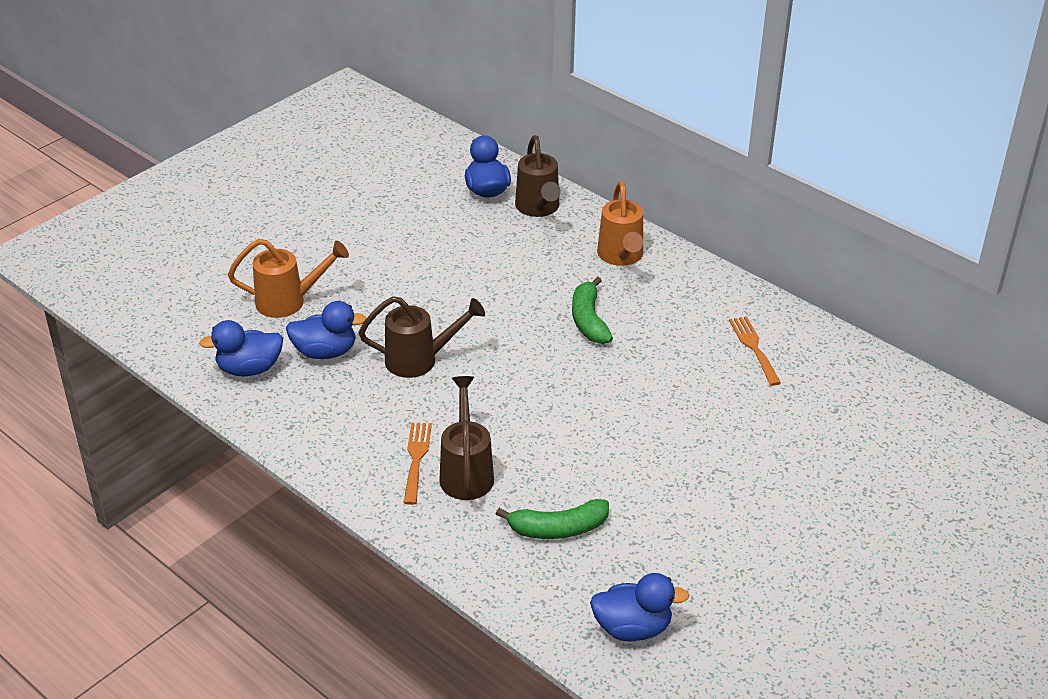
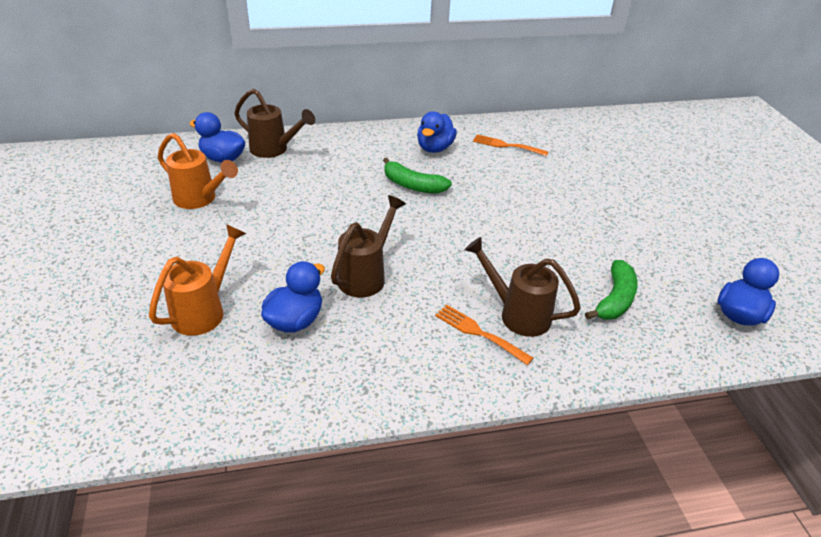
camera: 55 degrees left, 0 degrees up
(249, 369) = (259, 379): blue duck -> blue duck (435, 148)
(621, 257) = (366, 146): orange watering can -> orange watering can (200, 199)

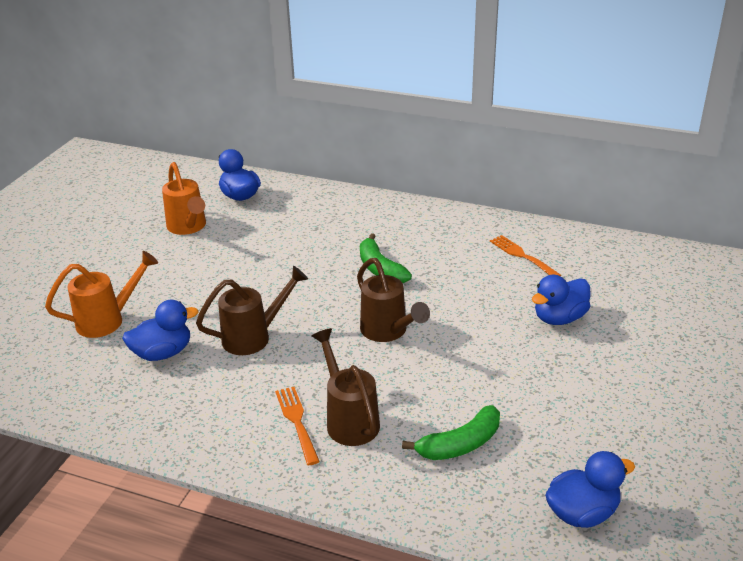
camera: 35 degrees right, 5 degrees down
(274, 150) = (290, 199): brown watering can -> brown watering can (388, 332)
(435, 148) = (442, 238): blue duck -> blue duck (559, 318)

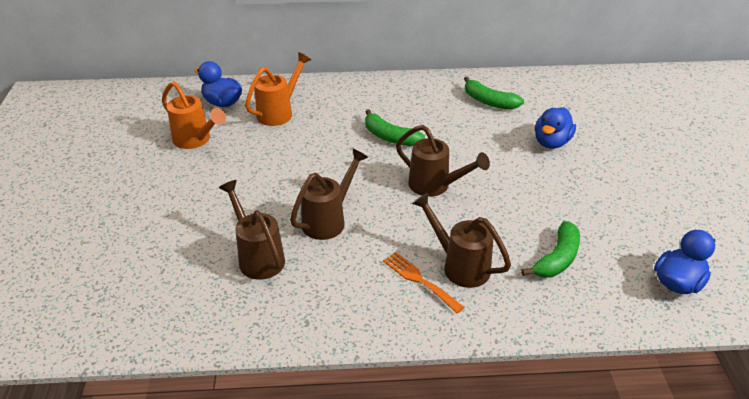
camera: 25 degrees left, 5 degrees up
(108, 320) = (182, 241): orange watering can -> orange watering can (279, 112)
(163, 353) = (258, 256): blue duck -> brown watering can
(522, 256) = (489, 101): orange fork -> green banana

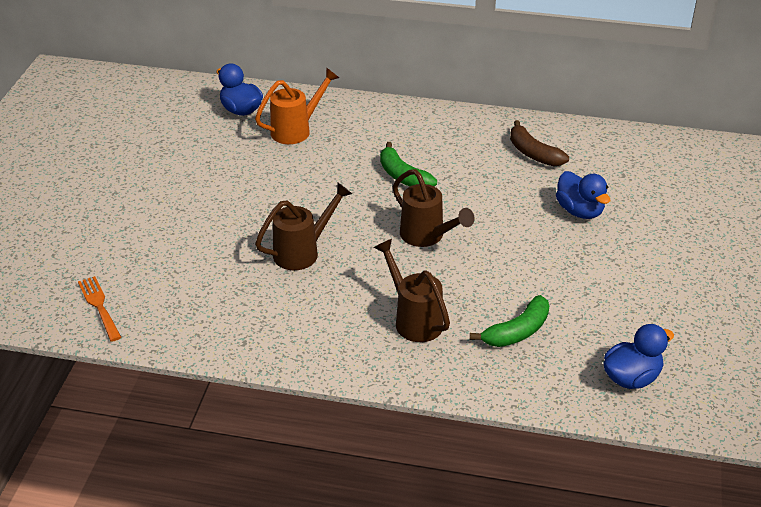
camera: 15 degrees right, 0 degrees up
(196, 140) = (200, 147): orange watering can -> none
(258, 256) = (221, 274): brown watering can -> none
(419, 280) = (367, 325): orange fork -> orange fork (99, 306)
(489, 101) = (533, 153): green banana -> brown banana
(551, 142) = (579, 211): blue duck -> blue duck turned 75 degrees counterclockwise

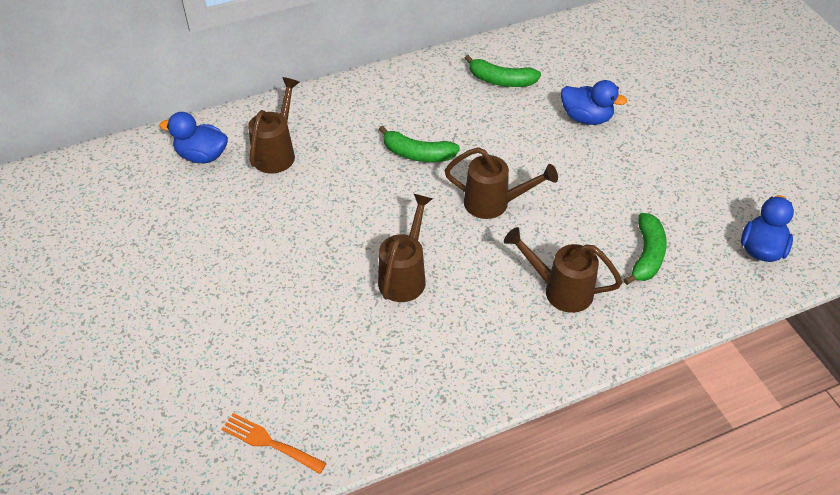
camera: 35 degrees left, 10 degrees up
(297, 130) = (277, 152): orange watering can -> brown watering can
(533, 153) = (501, 80): brown banana -> green banana

